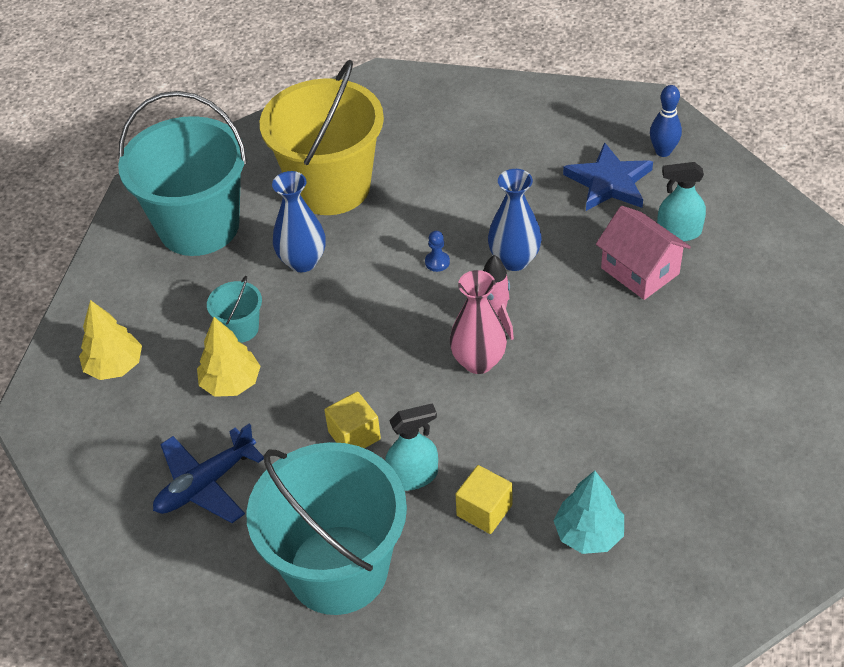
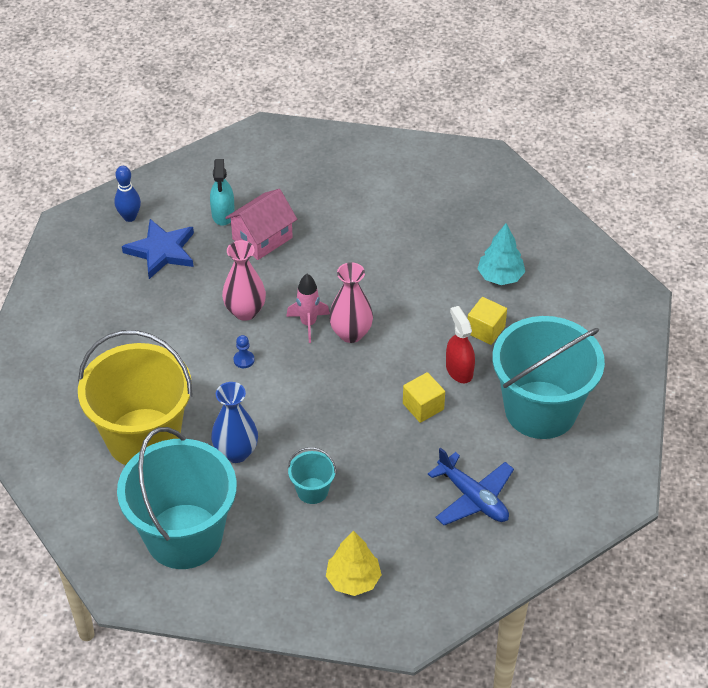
camera: 95 degrees left, 0 degrees up
(231, 383) = (372, 491): yellow tree -> none
(413, 476) = (459, 370): turquoise spray bottle -> red spray bottle
(514, 260) = (245, 311): blue vase -> pink vase

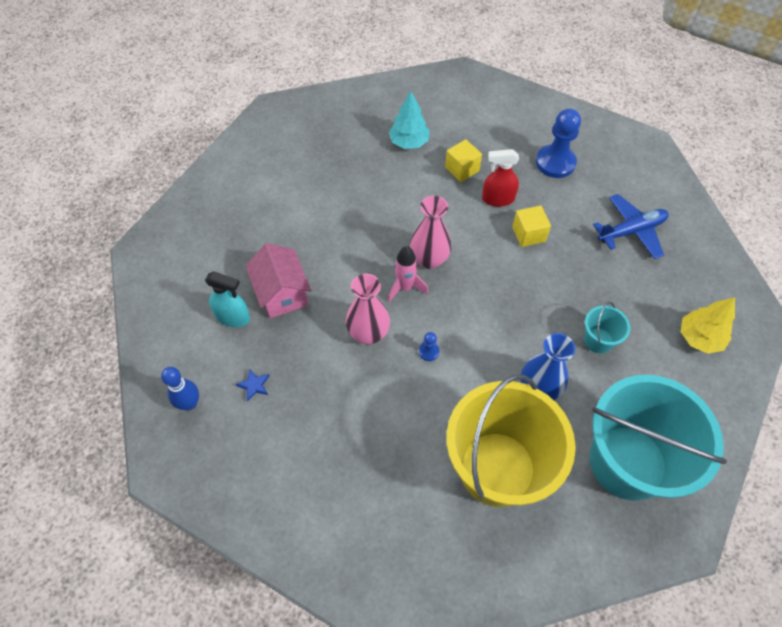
camera: 70 degrees left, 10 degrees up
(161, 251) = (254, 385): blue star -> blue star, size x0.42
(540, 410) = (555, 163): turquoise bucket -> blue pawn

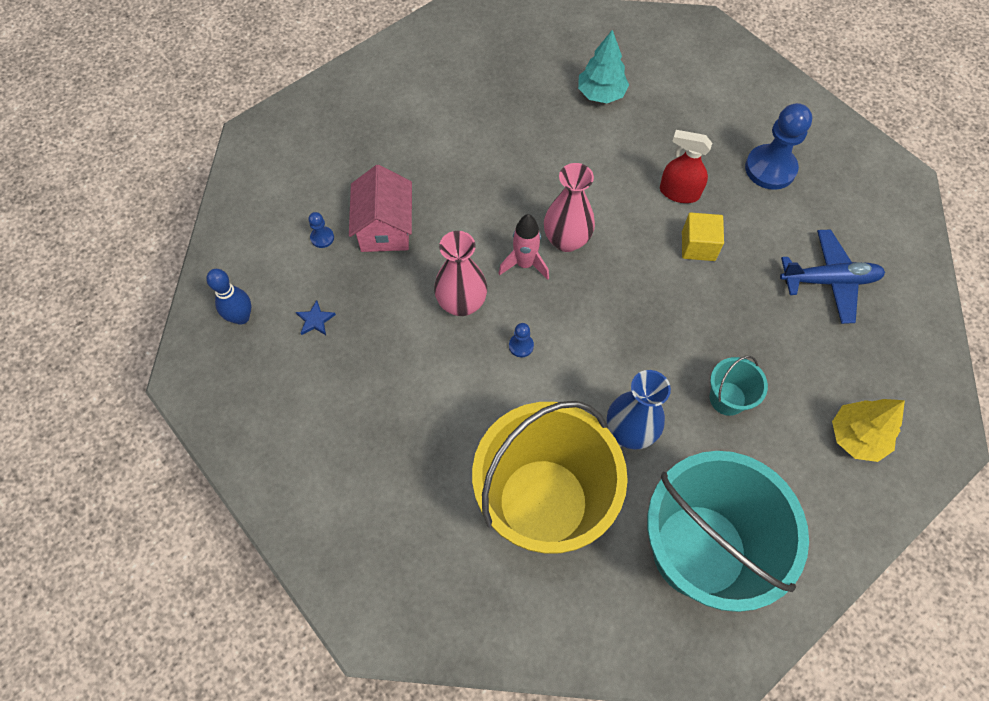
camera: 20 degrees right, 5 degrees up
(233, 317) = (322, 238): turquoise spray bottle -> blue pawn
(462, 169) = (651, 144): yellow cube -> none

